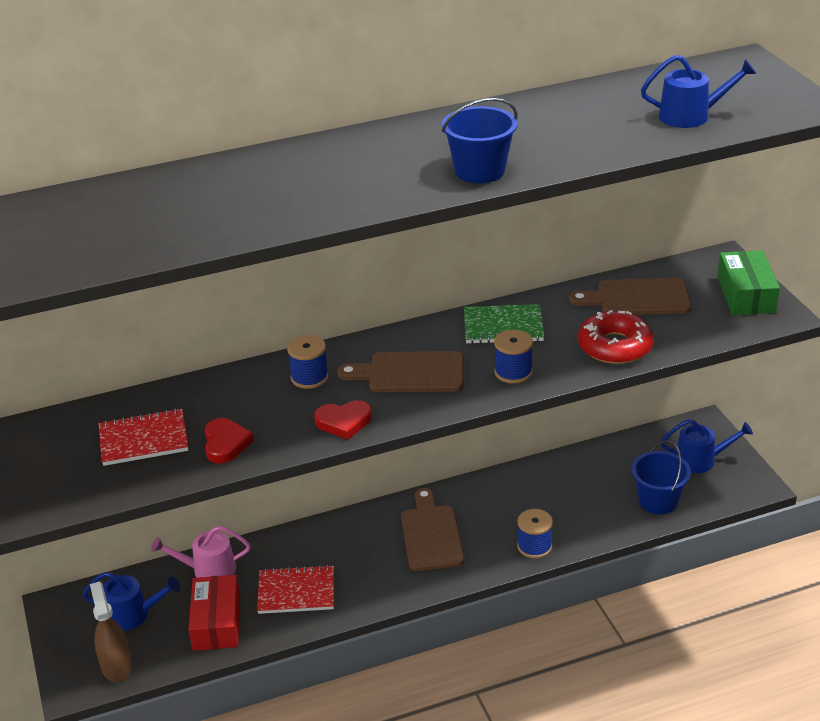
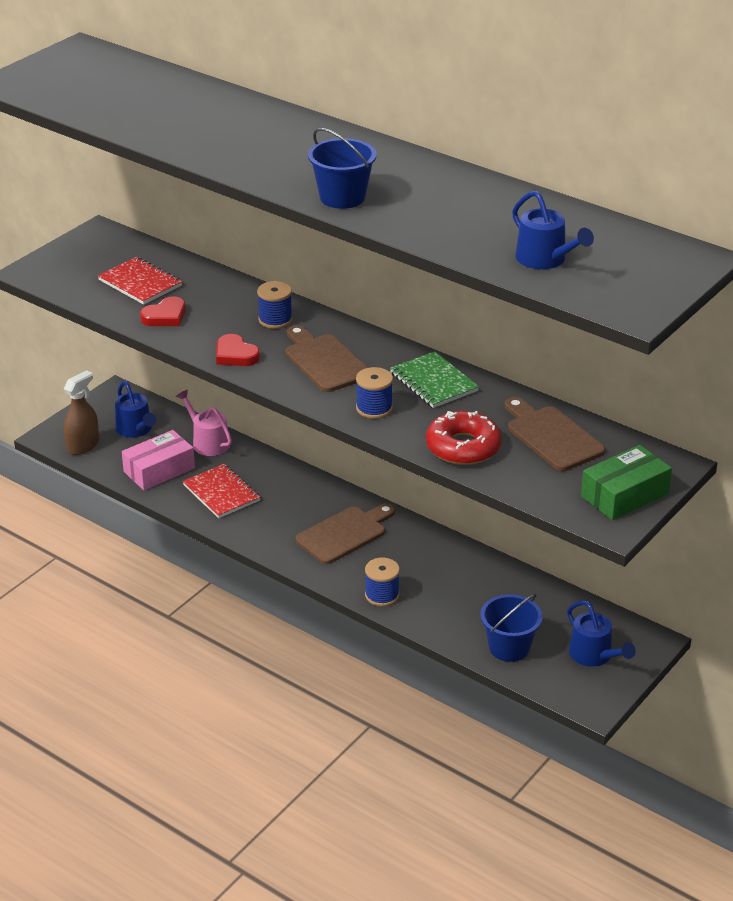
camera: 55 degrees right, 0 degrees up
(217, 622) = (159, 470): red box -> pink box

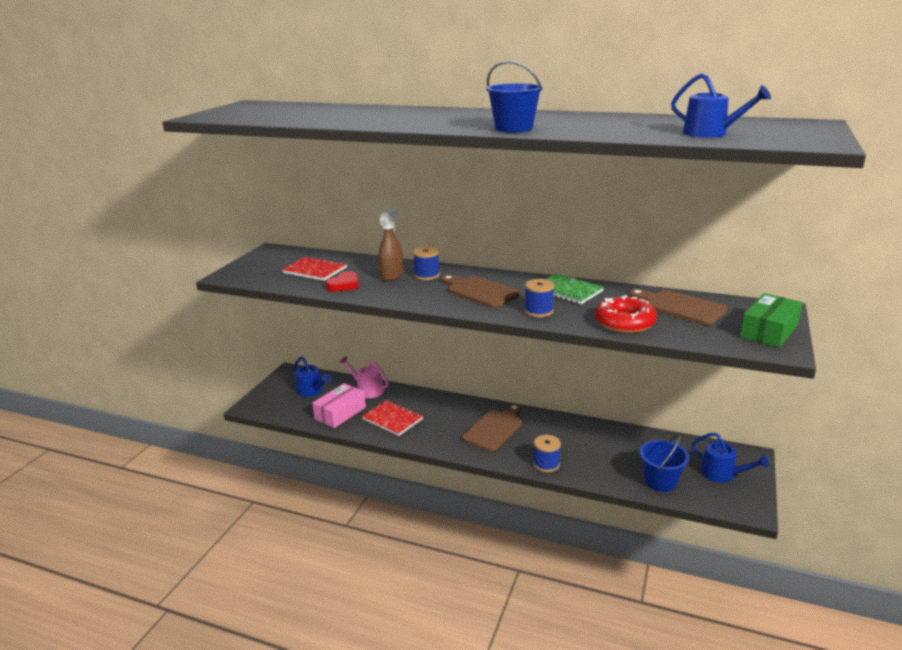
camera: 15 degrees left, 10 degrees down
(83, 445) = (277, 407): brown spray bottle -> brown spray bottle (392, 275)
(235, 355) = (411, 297): red heart -> none

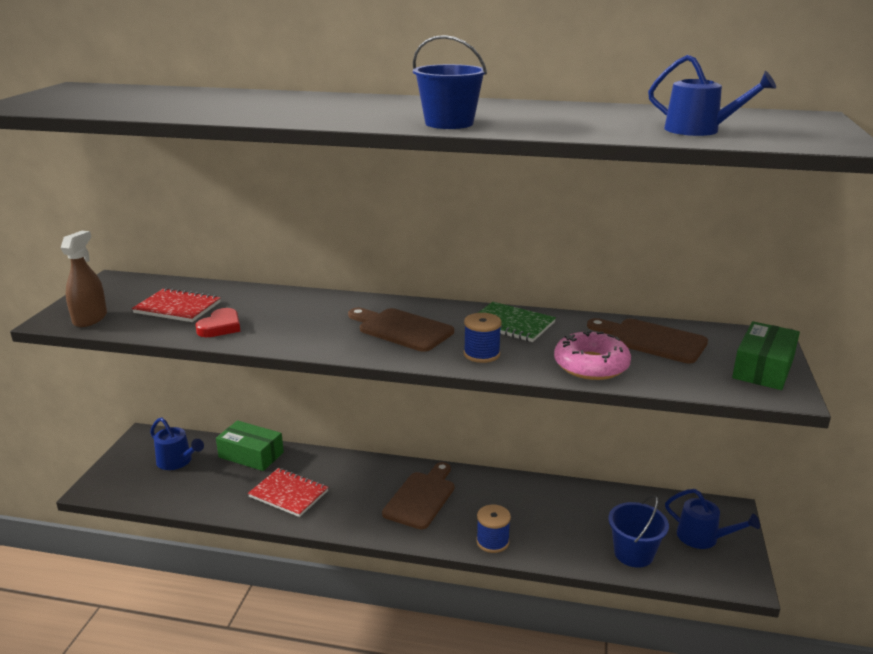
camera: 10 degrees left, 0 degrees up
(340, 413) = (218, 490): pink box -> none
(367, 390) = (251, 455): pink watering can -> green box
(392, 275) = (282, 311): brown spray bottle -> brown spray bottle (90, 319)
(427, 275) = (329, 309): blue spool -> none
(624, 323) = (591, 365): red donut -> pink donut

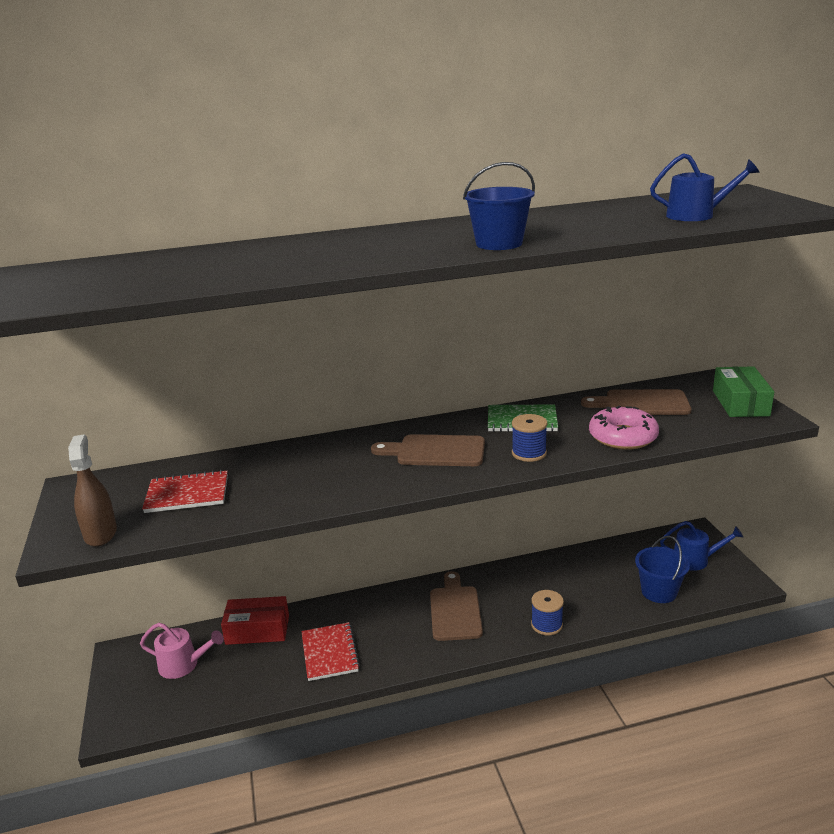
camera: 25 degrees left, 0 degrees up
(177, 461) = (183, 665): blue watering can -> pink watering can
(220, 327) = (259, 499): red heart -> none
(251, 455) = (257, 630): green box -> red box
(289, 494) = (330, 653): red notebook -> red notebook turned 75 degrees clockwise

